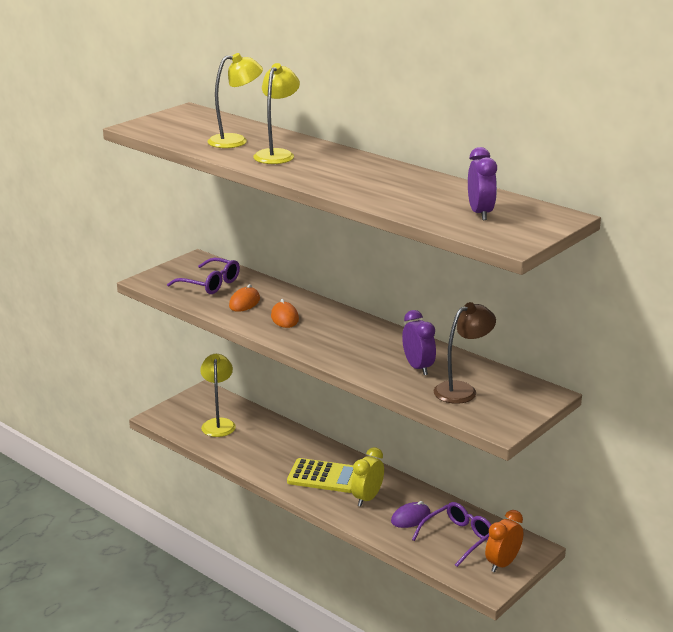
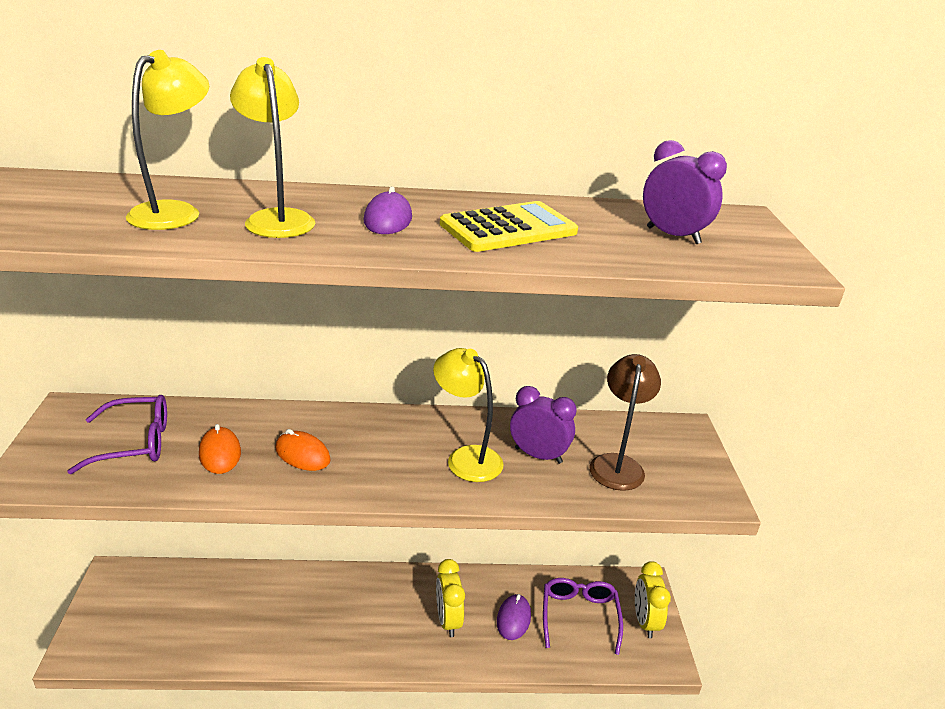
camera: 45 degrees left, 5 degrees up
(218, 424) = (175, 614): yellow lamp -> yellow lamp (466, 458)
(324, 476) = (375, 618): yellow calculator -> yellow calculator (508, 228)
(331, 167) = (388, 220): none -> purple mouse
(502, 564) = (645, 621): orange clock -> yellow clock

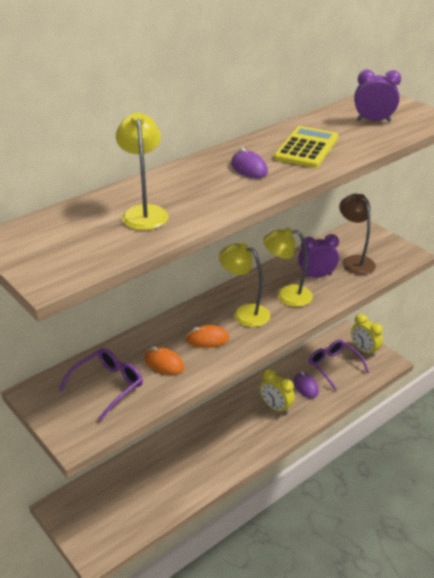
camera: 35 degrees left, 5 degrees up
(277, 218) = (200, 192): yellow lamp -> yellow lamp (244, 313)

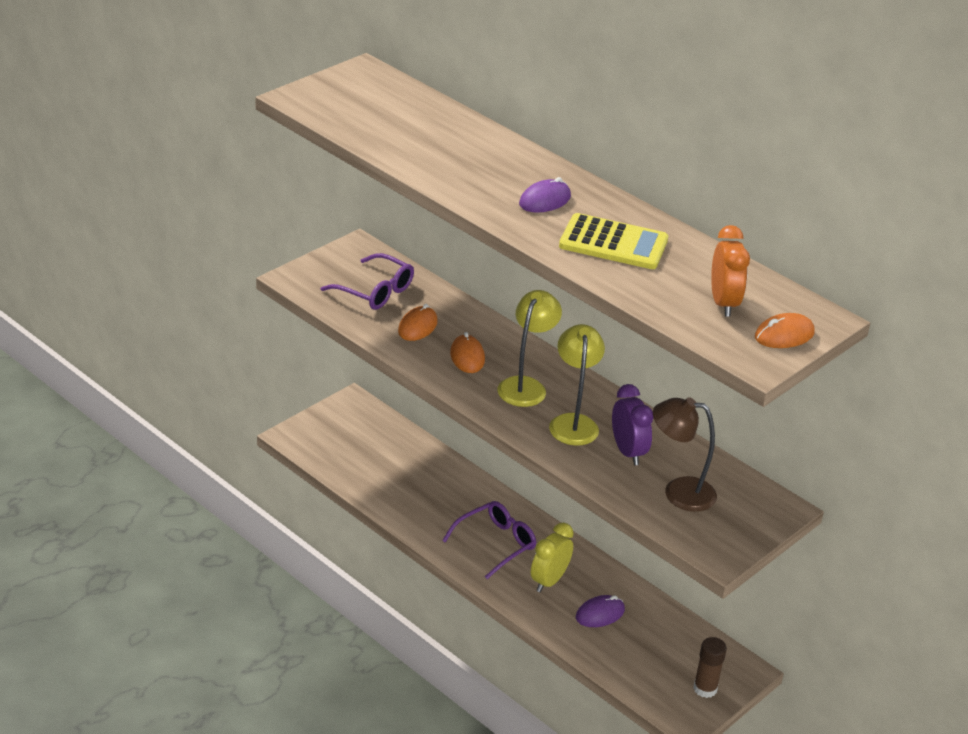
camera: 80 degrees right, 0 degrees up
(144, 212) = (426, 138): yellow lamp -> none
(334, 366) = (655, 648): purple glasses -> purple glasses (496, 544)
(354, 261) = (678, 492): brown lamp -> brown lamp turned 135 degrees counterclockwise
(364, 350) = (705, 689): yellow clock -> brown glue stick
(373, 121) = (723, 303): purple clock -> orange clock
(403, 108) = (784, 335): none -> orange mouse

